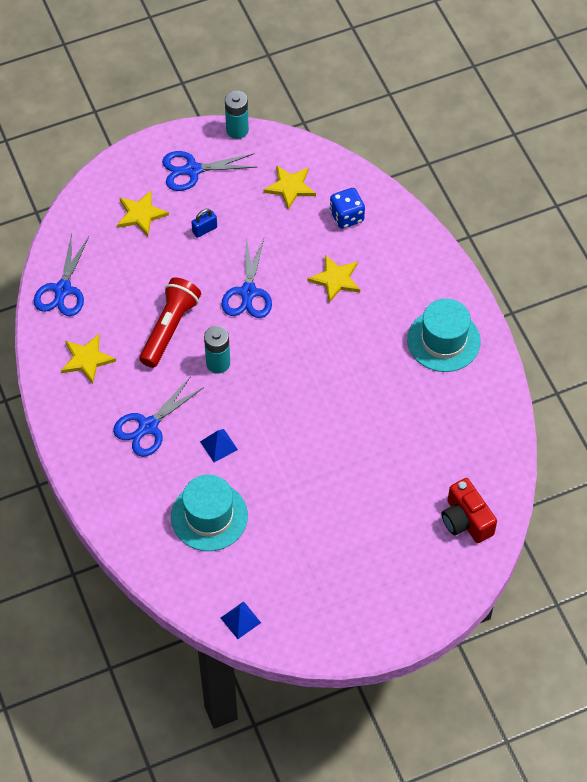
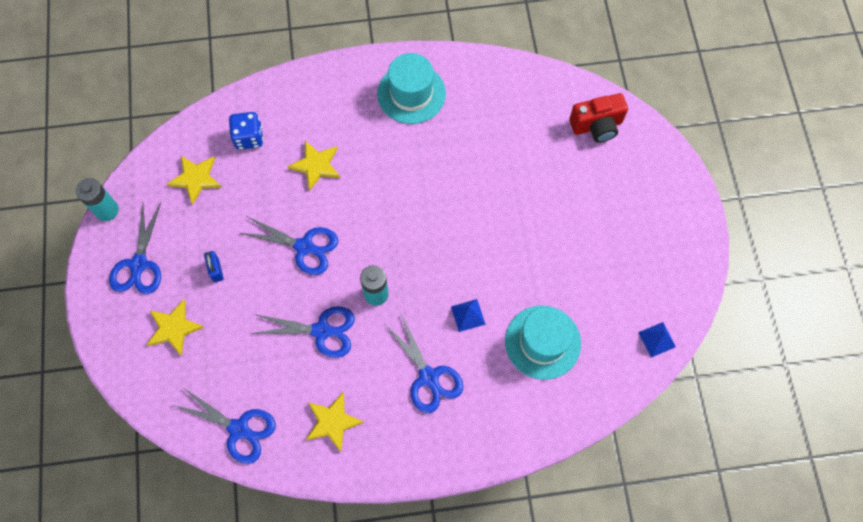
camera: 75 degrees left, 10 degrees up
(169, 328) = (321, 331): red flashlight -> blue scissors

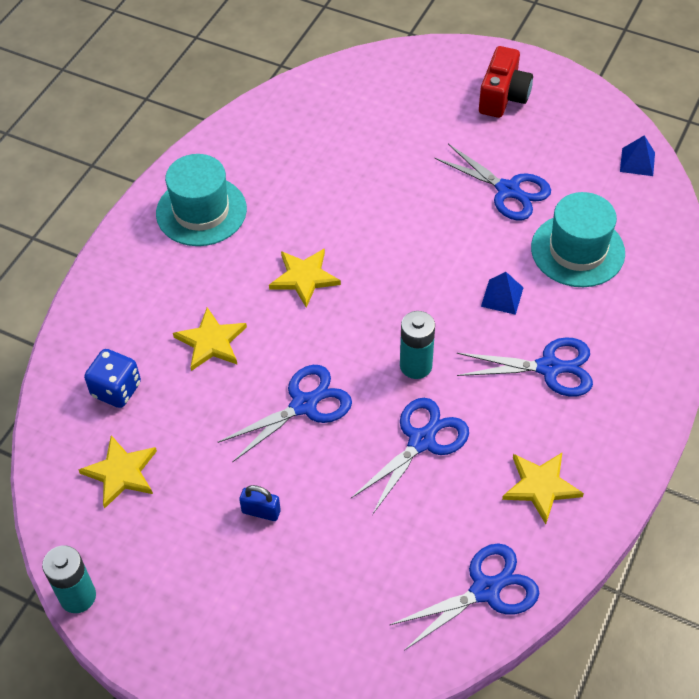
camera: 55 degrees left, 15 degrees down
(139, 264) = (184, 595): blue scissors -> blue scissors (508, 190)
(174, 328) = (302, 598): yellow star -> yellow star (304, 278)
(597, 126) = (374, 86): red camera -> red camera (503, 97)

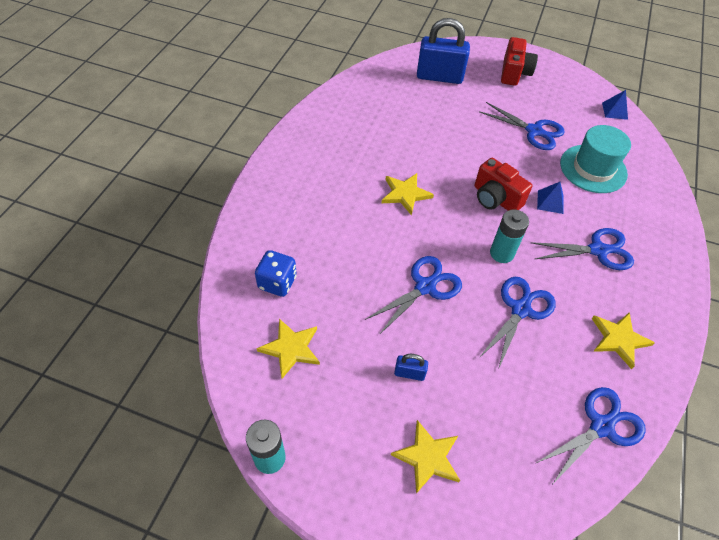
camera: 10 degrees left, 0 degrees up
(201, 211) = (321, 151): turquoise hat -> none
(211, 342) = (345, 243): yellow star -> yellow star (427, 457)
(390, 101) = (439, 77): none -> blue padlock
(426, 289) = (495, 198): none -> red camera

